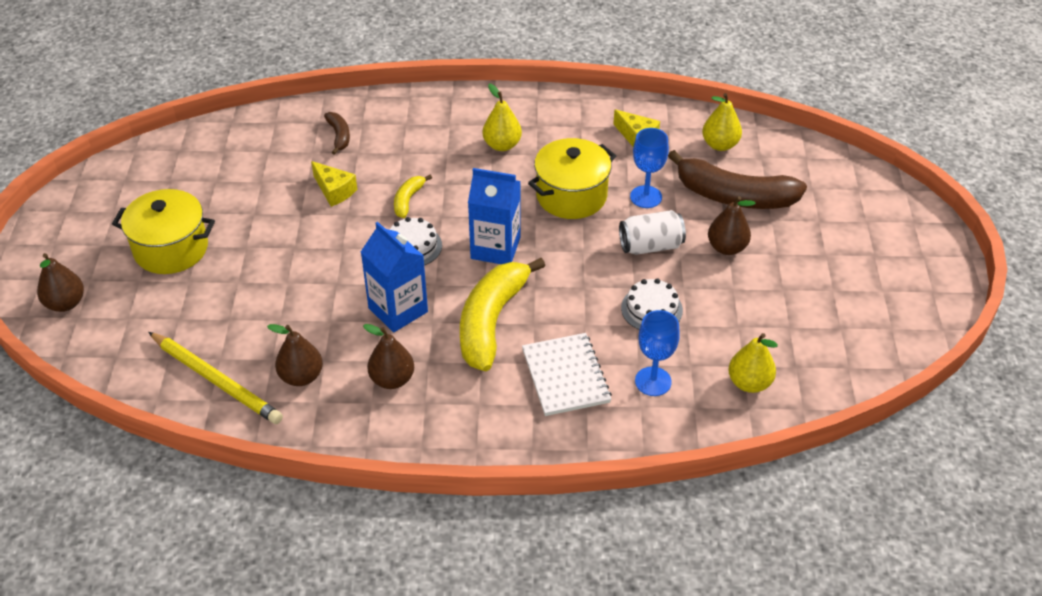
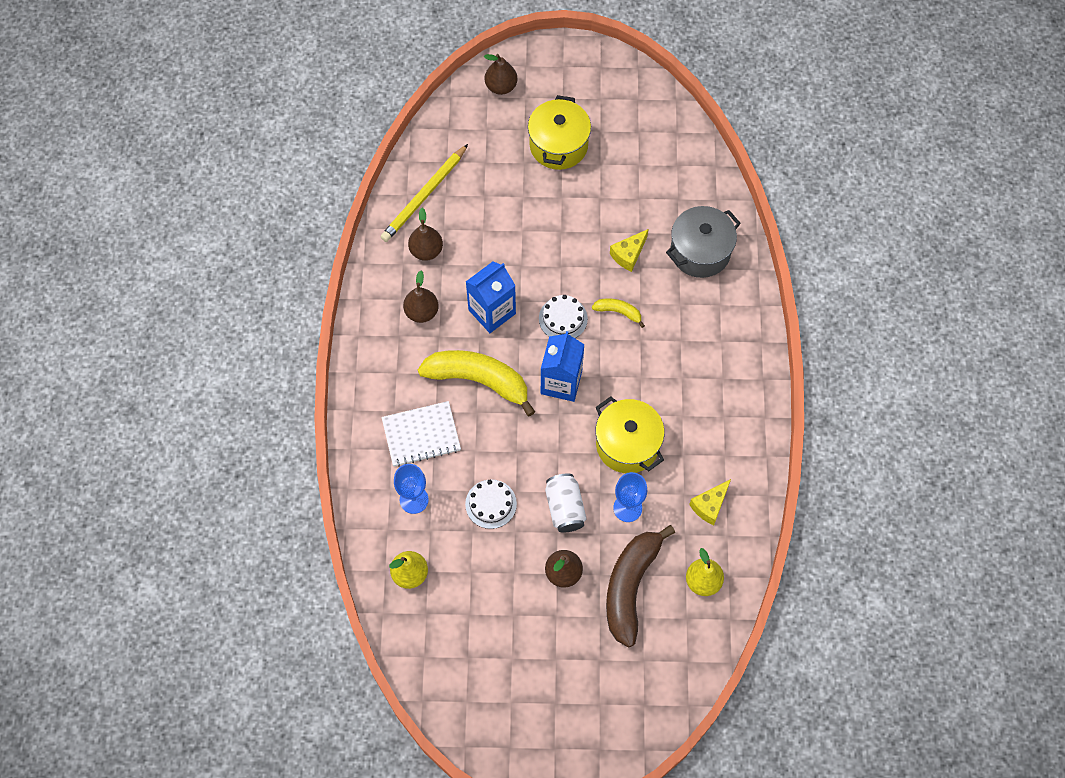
camera: 90 degrees right, 20 degrees up
(339, 136) = (700, 252): brown banana -> grey pot
(502, 145) = (694, 386): yellow pear -> none

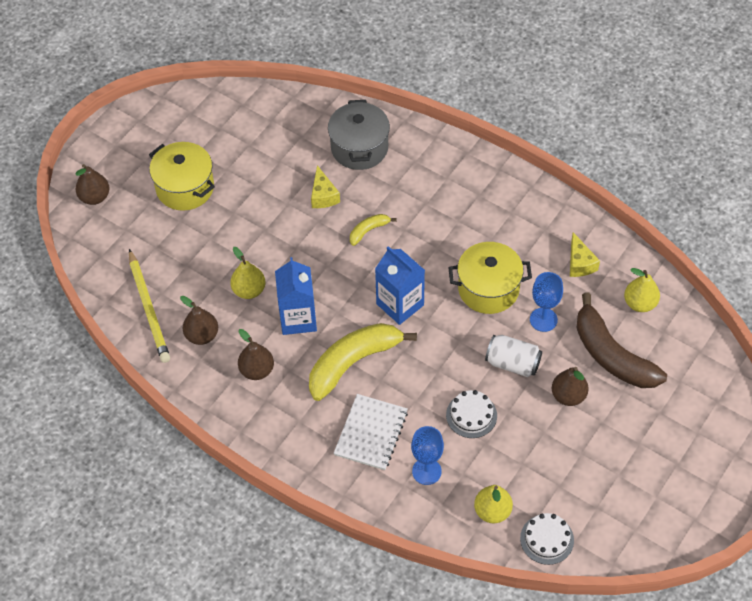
camera: 55 degrees left, 10 degrees down
(493, 258) = (249, 290): none -> yellow pear
(563, 318) = (344, 272): white cake -> white cake (547, 539)

